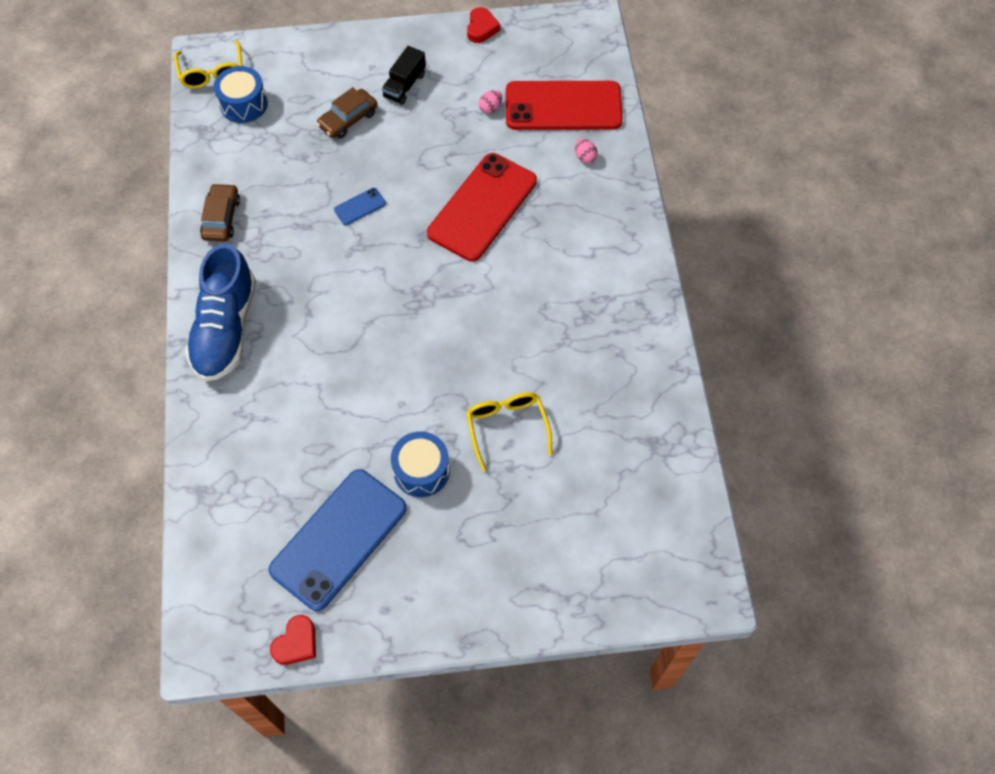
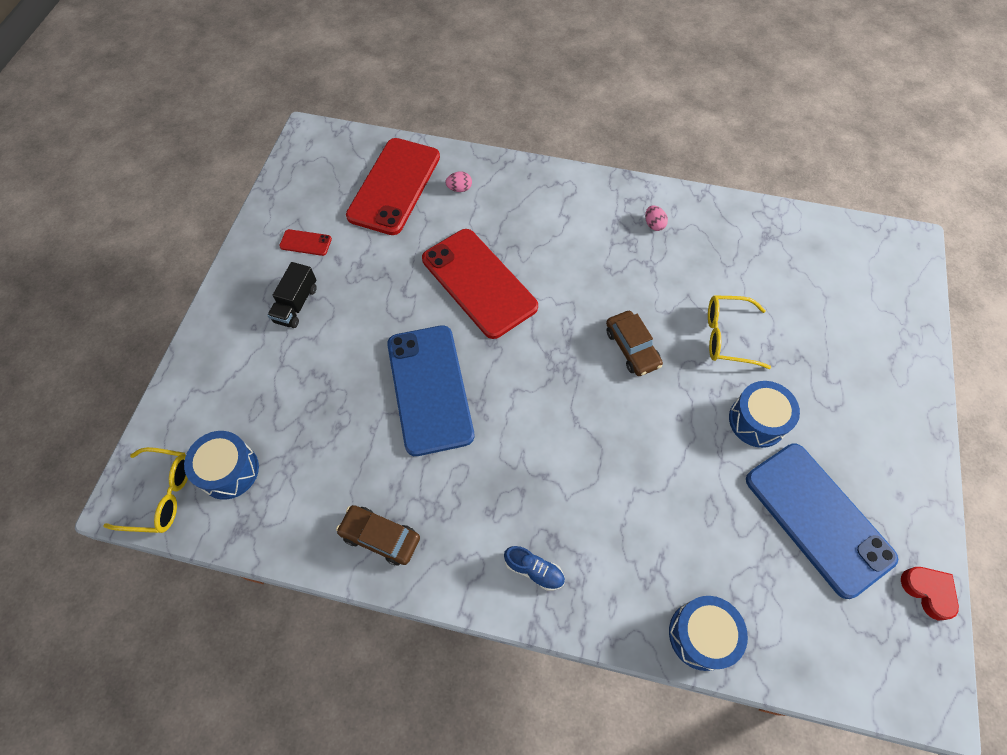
camera: 70 degrees left, 0 degrees up
(207, 462) = (701, 635): none -> blue drum
(226, 329) = (534, 570): blue shoe -> blue shoe, size x0.41
(348, 119) = (311, 369): brown car -> brown car (632, 348)
(360, 206) = (430, 389): blue phone -> blue phone, size x2.48
(404, 85) = (296, 304): black truck -> black truck turned 60 degrees clockwise
(470, 67) = (305, 243): none -> red phone
(481, 28) = (263, 219): red heart -> none
(490, 108) = (365, 241): pink egg -> pink egg (654, 224)

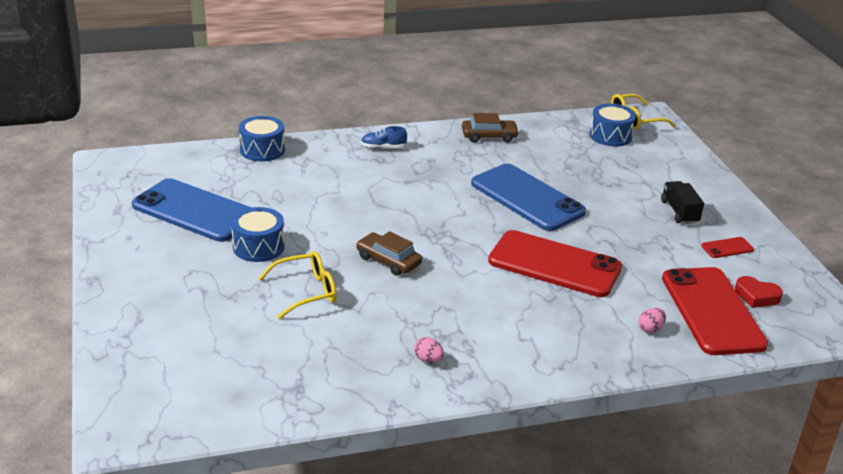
camera: 150 degrees right, 30 degrees down
(928, 591) = (106, 199): red heart -> red heart (756, 296)

